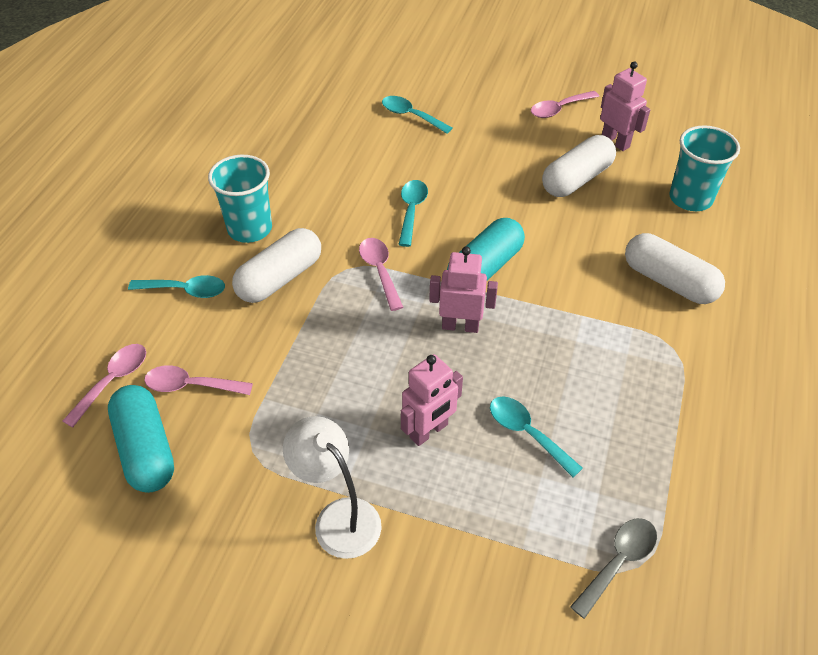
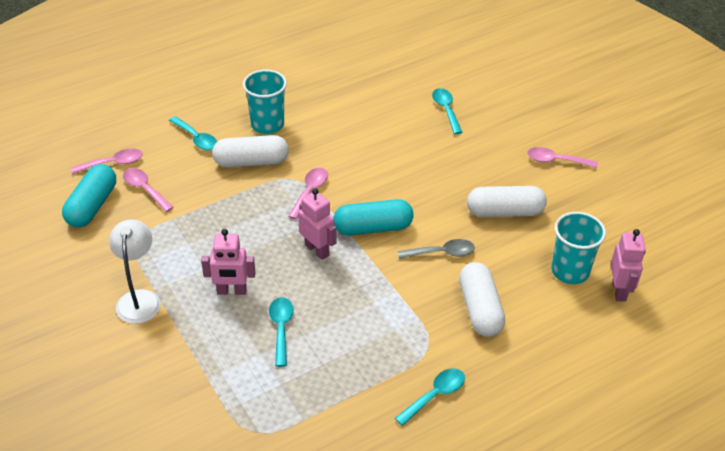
camera: 40 degrees right, 5 degrees down
(411, 210) = (372, 168): turquoise spoon -> turquoise spoon (435, 395)
(615, 142) = (567, 204): pink robot -> pink robot (619, 290)
(618, 562) = (246, 421): grey spoon -> grey spoon (442, 253)

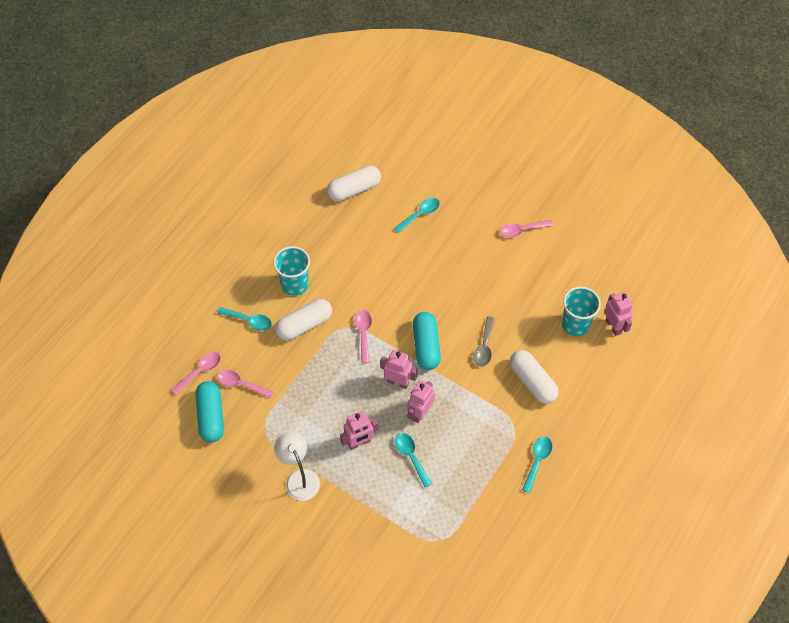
camera: 25 degrees left, 15 degrees up
(322, 289) = (420, 413): none -> pink robot
(373, 228) = (426, 346): turquoise capsule -> turquoise capsule turned 60 degrees counterclockwise
(442, 253) = (484, 347): grey spoon -> grey spoon turned 135 degrees clockwise
(446, 110) = (420, 214): turquoise spoon -> turquoise spoon turned 90 degrees clockwise
(504, 212) = (508, 292): white capsule -> white capsule (354, 189)

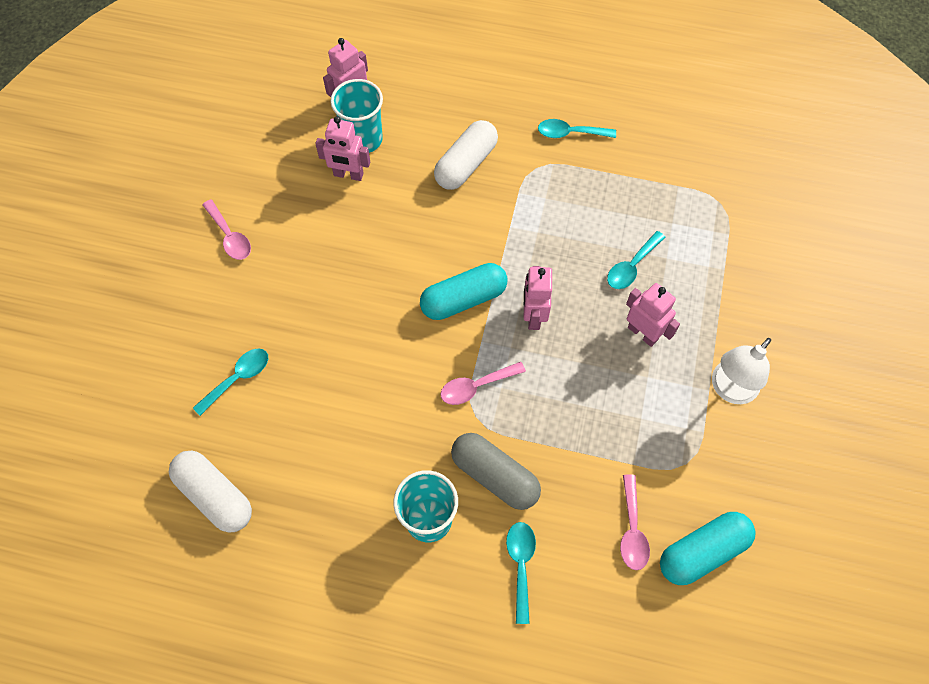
camera: 110 degrees left, 5 degrees up
(200, 371) = (639, 604): pink spoon -> none
(304, 325) = (495, 475): white capsule -> grey capsule
(420, 214) = (238, 378): turquoise spoon -> turquoise spoon turned 105 degrees clockwise
(420, 413) = (566, 275): pink robot -> pink robot (348, 175)
(484, 347) = (436, 230): grey spoon -> none

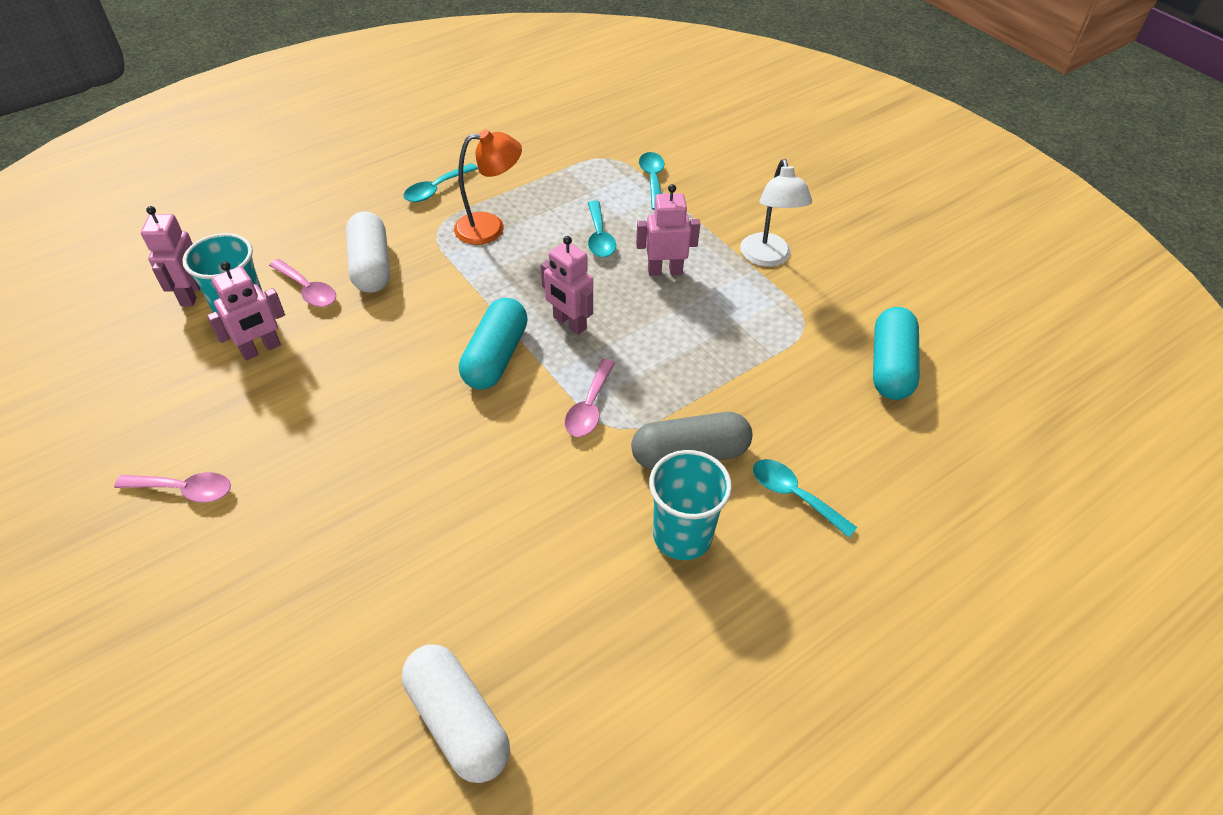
camera: 50 degrees left, 15 degrees down
(215, 495) = (458, 721): white capsule -> white capsule turned 60 degrees clockwise
(238, 378) = (350, 598): turquoise spoon -> turquoise spoon (652, 179)
(569, 196) = (490, 228): none -> orange lamp
(632, 530) = (831, 396): pink spoon -> pink spoon (308, 290)

